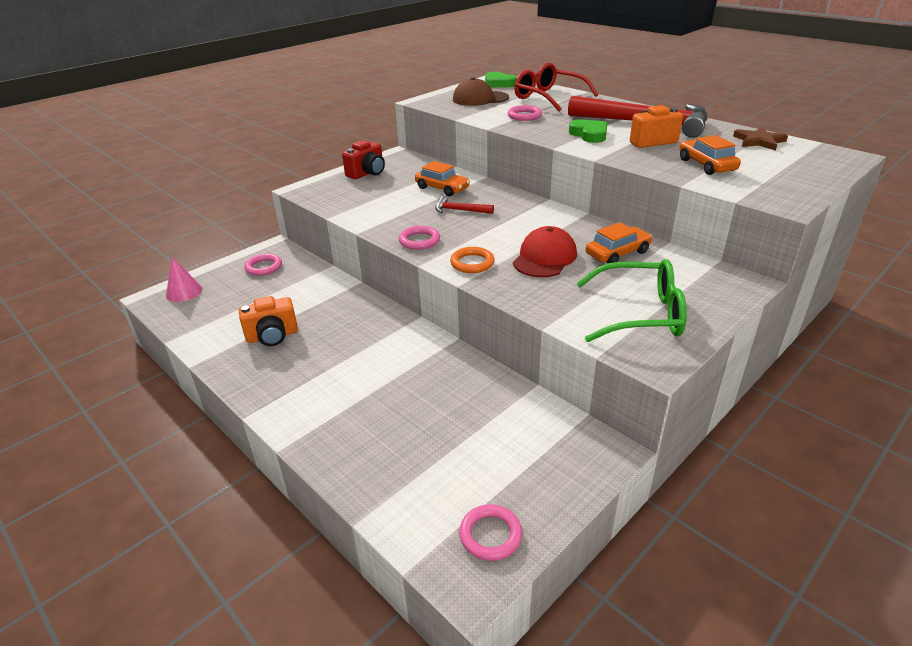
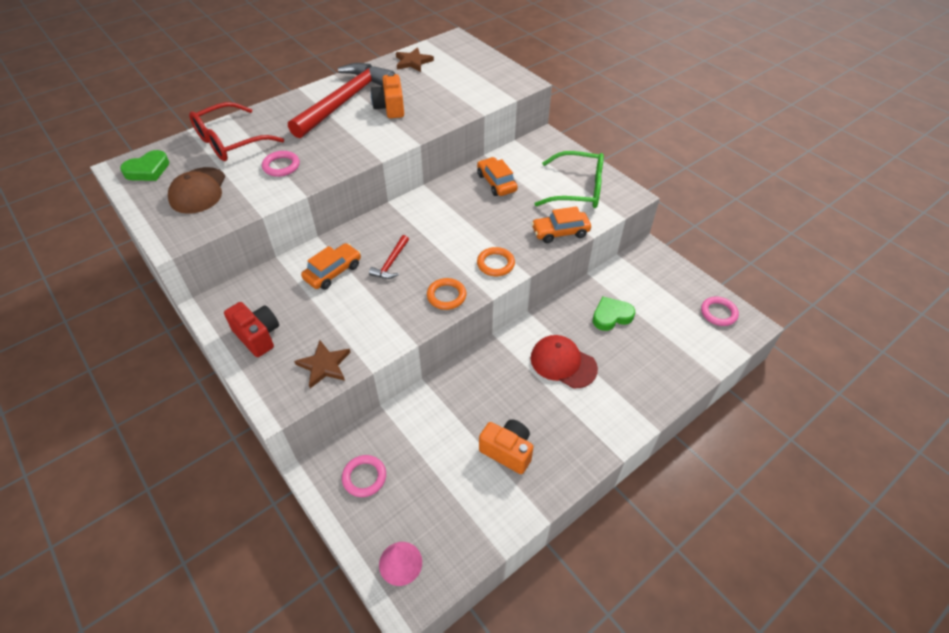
camera: 85 degrees left, 15 degrees up
(272, 336) = (507, 451): orange camera -> orange camera turned 45 degrees counterclockwise
(336, 199) = (324, 365): none -> brown star
(419, 240) = (446, 296): pink ring -> orange ring
(545, 258) = (495, 221): red cap -> red cap (563, 363)
(589, 134) = (357, 136): green heart -> green heart (611, 316)
(640, 314) = (578, 189): green glasses -> green glasses turned 90 degrees clockwise
(706, 165) = (450, 95): orange car -> orange car (560, 232)

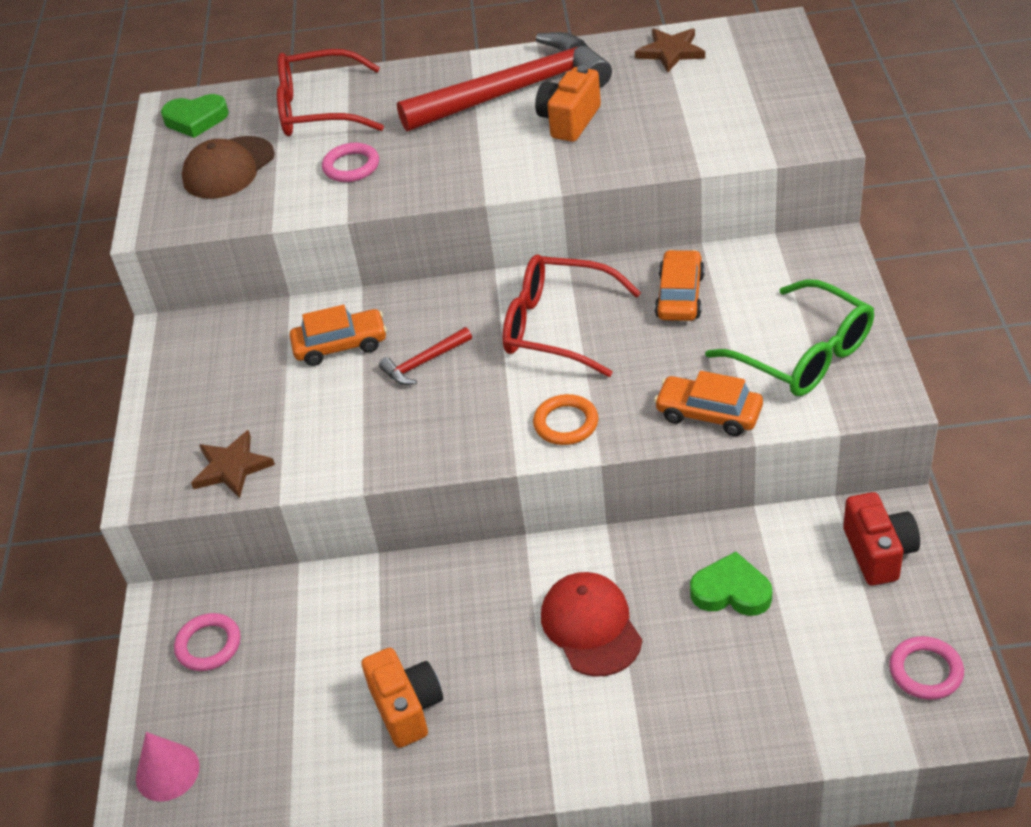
camera: 40 degrees right, 5 degrees down
(258, 336) = (188, 395): red camera -> red camera (878, 553)
(446, 296) = (457, 441): orange ring -> none
(447, 218) = (556, 326): none -> red glasses

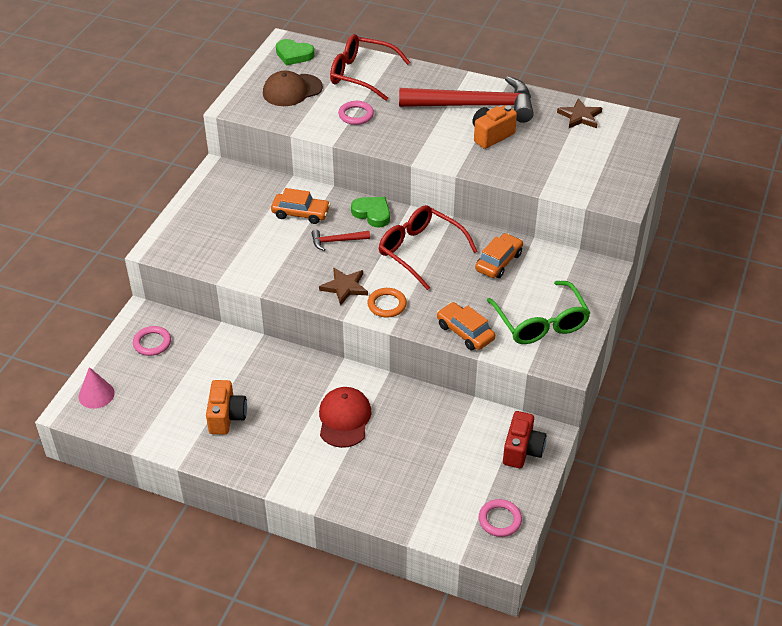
camera: 20 degrees right, 0 degrees up
(232, 467) = (205, 255): brown star -> brown star (344, 287)
(731, 591) = (429, 434): green heart -> green heart (372, 213)

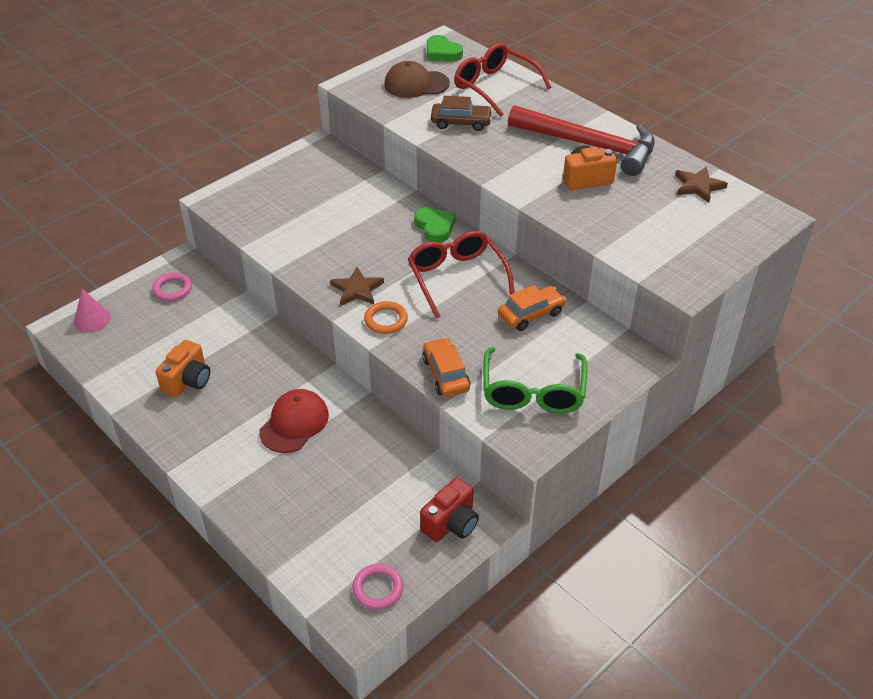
camera: 25 degrees right, 0 degrees up
(301, 213) = (366, 207): orange car -> none
(337, 241) = (381, 243): red hammer -> none
(356, 115) = (461, 122): pink ring -> brown car

